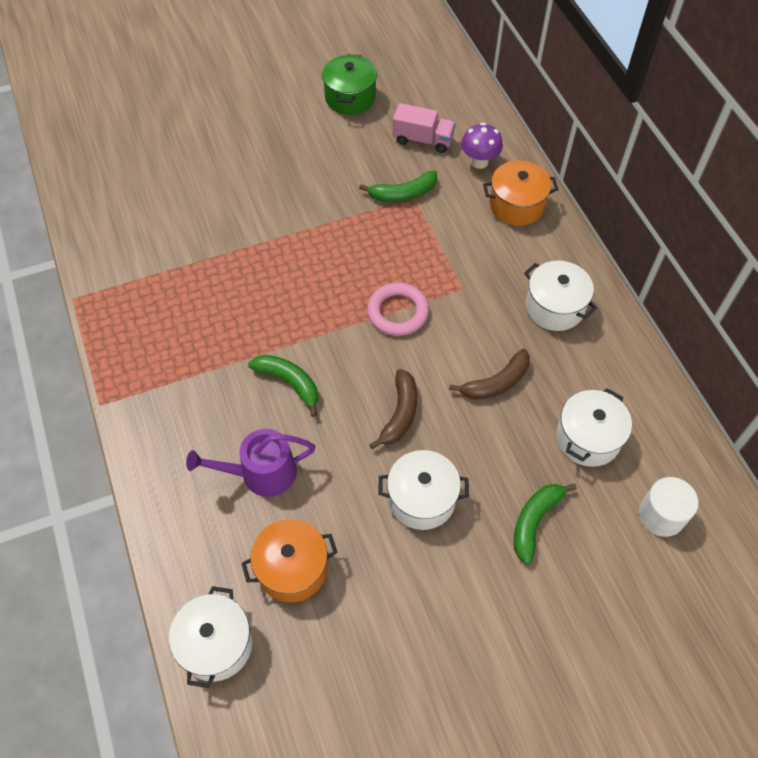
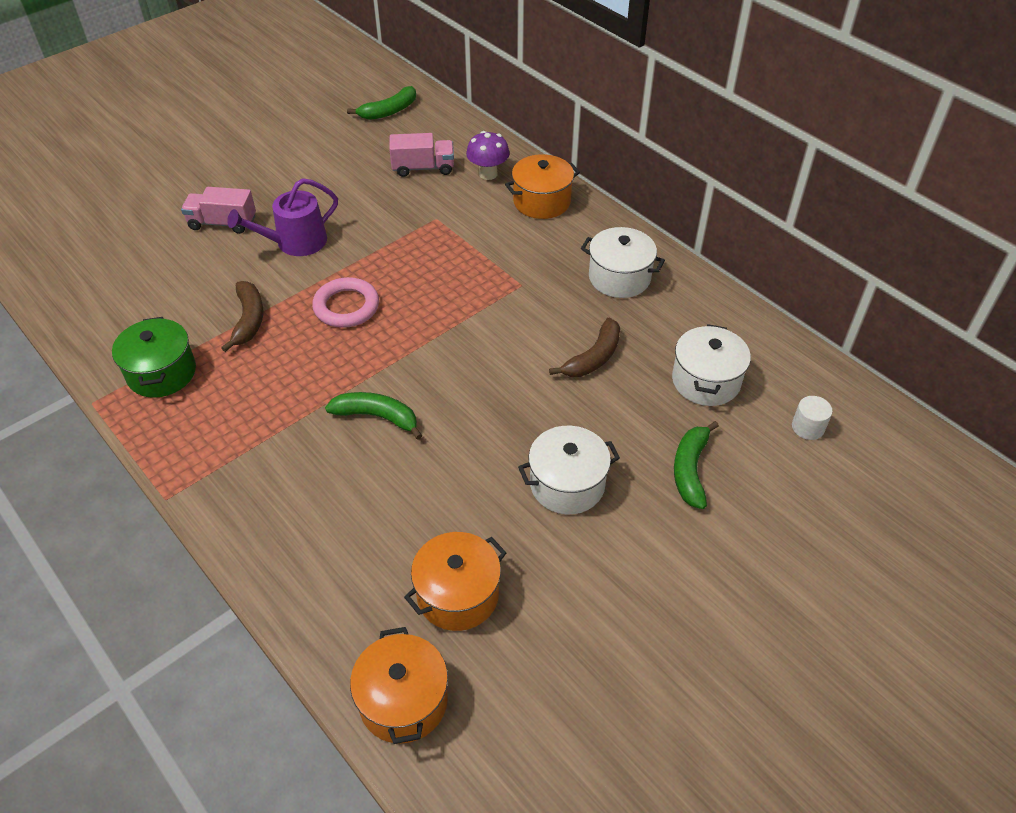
camera: 20 degrees left, 10 degrees down
(216, 644) = (403, 701): white pot -> orange pot
(230, 152) = (222, 223): none -> pink truck
(261, 473) = (383, 512): purple watering can -> purple watering can (295, 242)
(350, 98) = (332, 149): green pot -> green pot (162, 373)
(398, 312) = (465, 322): pink ring -> pink ring (346, 307)
(400, 413) = (508, 412): brown banana -> brown banana (248, 320)
(403, 194) = (423, 218): green banana -> green banana (389, 111)
(661, 515) = (808, 427): white cylinder -> white cylinder, size x0.67

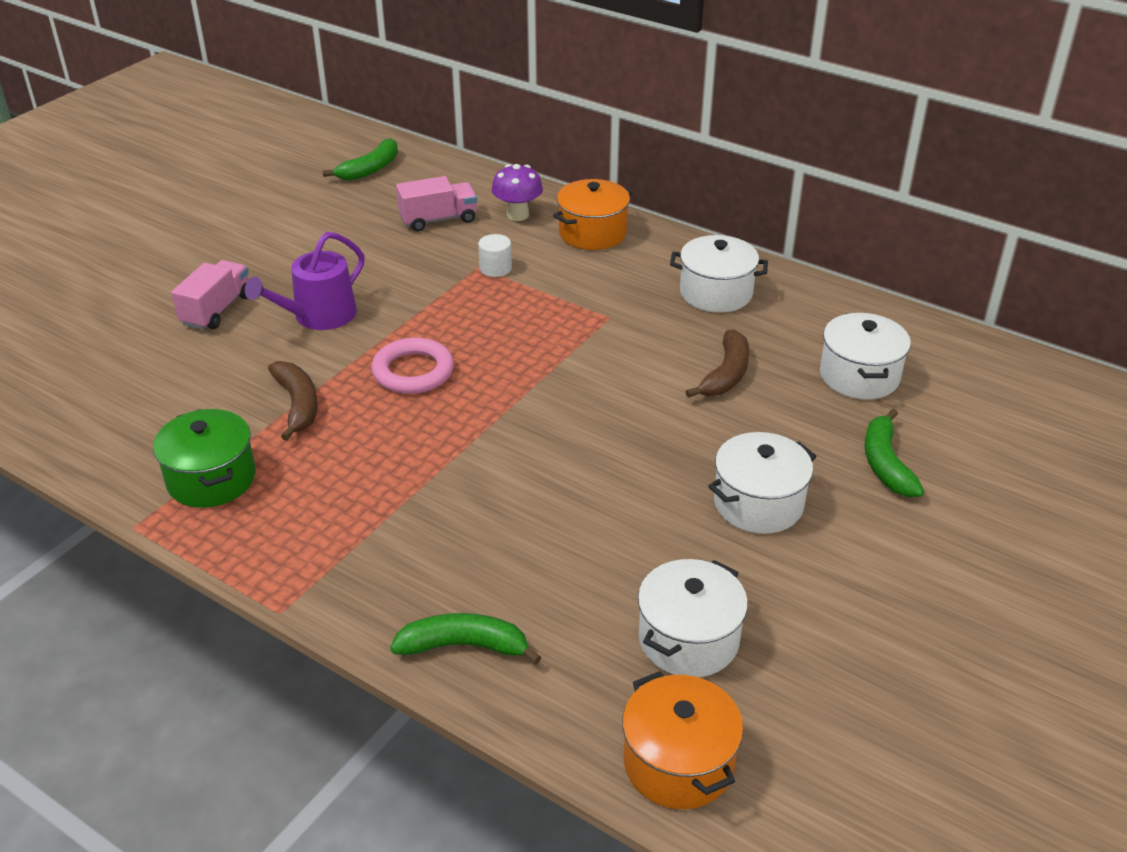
camera: 15 degrees left, 10 degrees down
(222, 223) = (217, 310): pink truck -> pink truck turned 120 degrees clockwise
(377, 417) = (504, 477): green banana -> green banana (464, 646)
(458, 595) = (688, 639): orange pot -> white pot
(808, 427) = (988, 401): white cylinder -> white cylinder (495, 268)

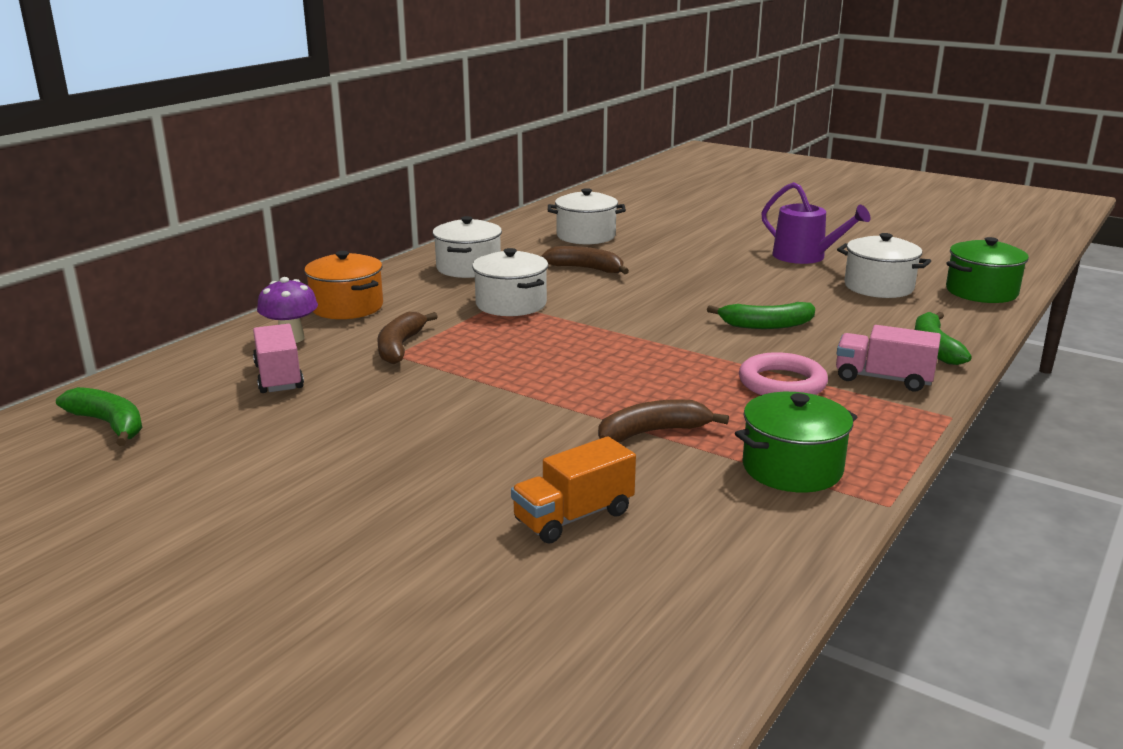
camera: 90 degrees left, 15 degrees down
(179, 361) = (574, 517): none -> orange truck
(217, 310) = (452, 503): pink truck -> pink truck (883, 379)
(318, 316) = (478, 433): purple watering can -> purple watering can (805, 257)
(413, 371) = (588, 378): pink ring -> pink ring (782, 383)
(495, 268) = (400, 347): white cylinder -> brown banana
(678, 763) = (981, 292): orange pot -> green pot
(758, 503) = (737, 266): white pot -> white pot (511, 304)
(886, 464) = (683, 236): green banana -> green banana (766, 325)

